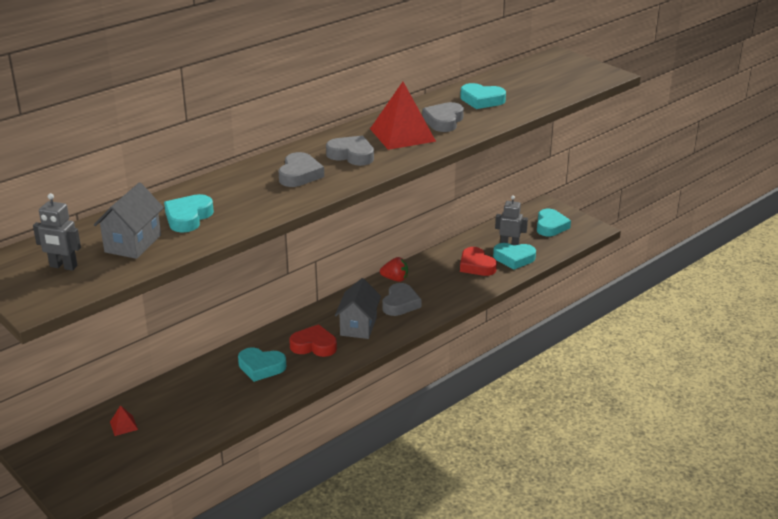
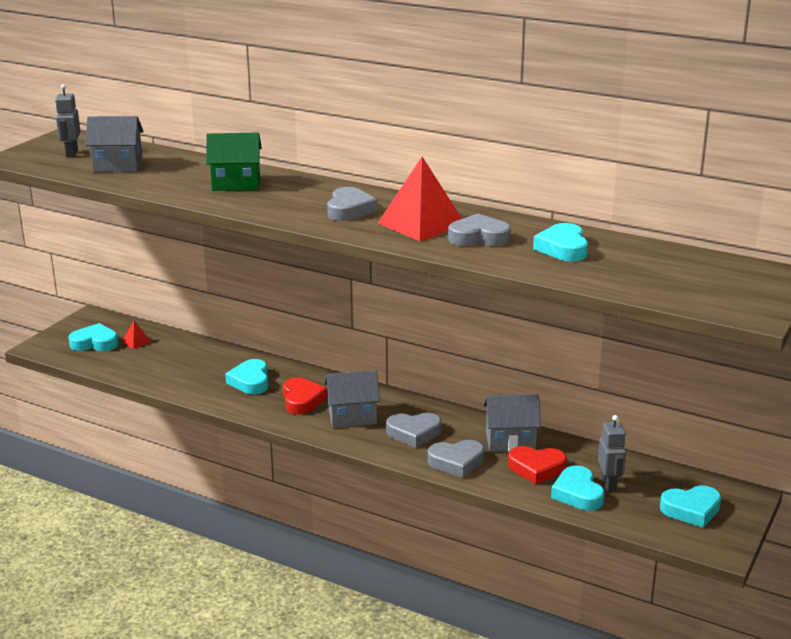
camera: 70 degrees right, 5 degrees down
(188, 217) = (173, 174): turquoise heart -> turquoise heart (95, 343)
(246, 192) = (236, 184): none -> green house
(299, 175) = (287, 197): grey heart -> grey heart (456, 462)
(395, 279) = (462, 420): red strawberry -> none
(436, 267) = (510, 441): none -> grey house
(476, 266) = (536, 468): red heart -> red heart turned 120 degrees counterclockwise

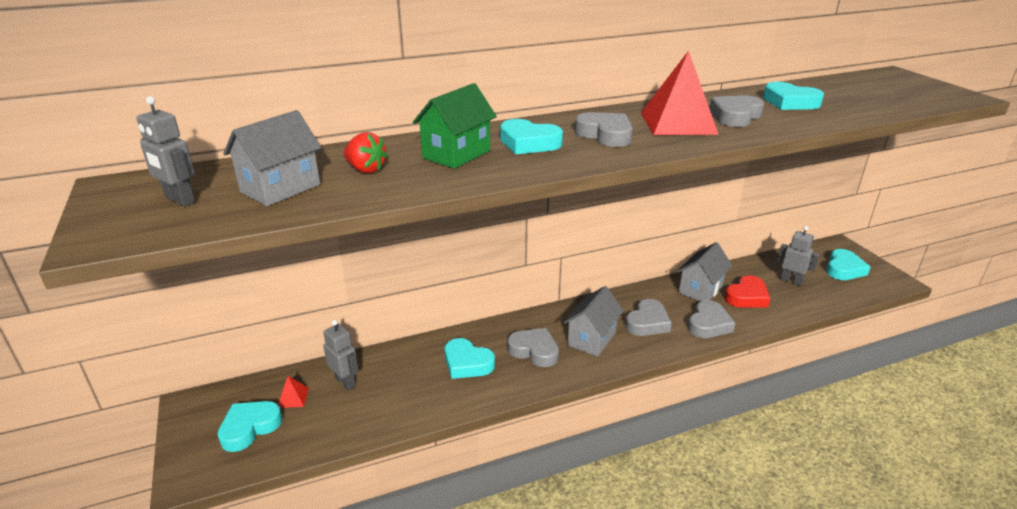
camera: 50 degrees left, 5 degrees up
(172, 350) = (345, 382): none -> grey robot
(174, 173) = (366, 169): none -> red strawberry
(302, 400) = (534, 351): red heart -> grey heart
(578, 493) = (793, 297): turquoise heart -> turquoise heart (528, 143)

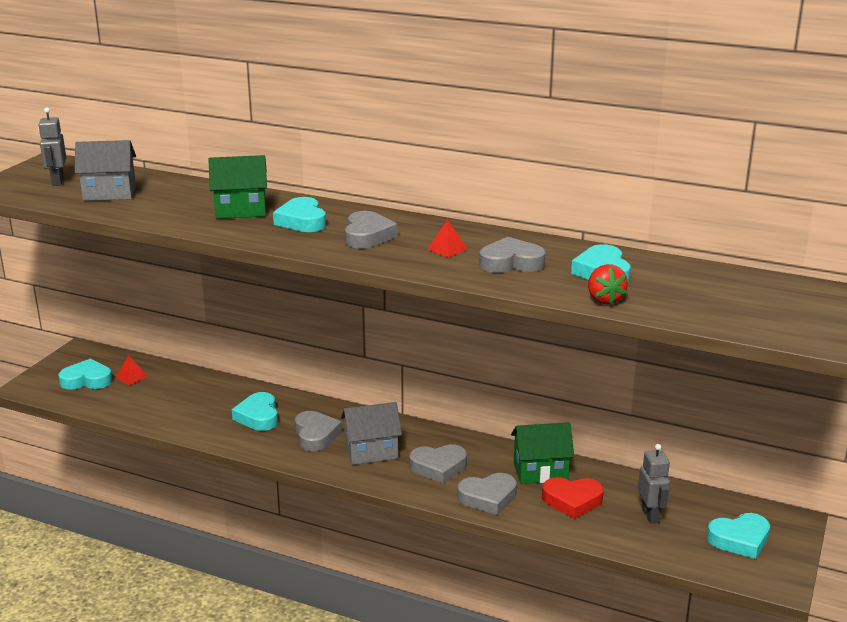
camera: 45 degrees right, 5 degrees down
(345, 382) = (171, 385): grey robot -> none
(366, 169) = (172, 200): red strawberry -> red strawberry (604, 299)
(678, 123) = (447, 249): red pyramid -> red pyramid, size x0.43
(700, 289) = (540, 471): grey house -> green house

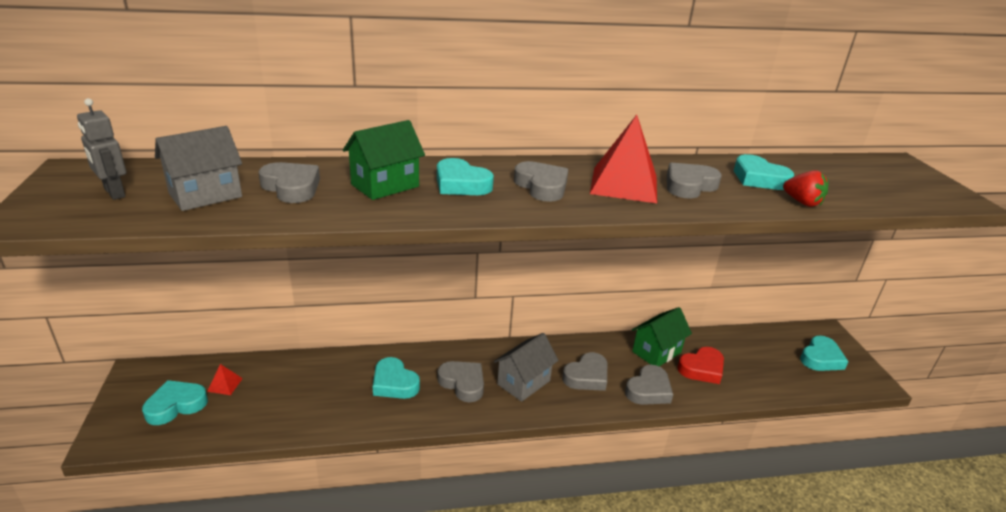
camera: 35 degrees left, 5 degrees up
(172, 199) = (291, 187): none -> grey heart
(447, 249) = (624, 184): red pyramid -> red pyramid, size x2.34
(650, 515) = (757, 360): grey robot -> none

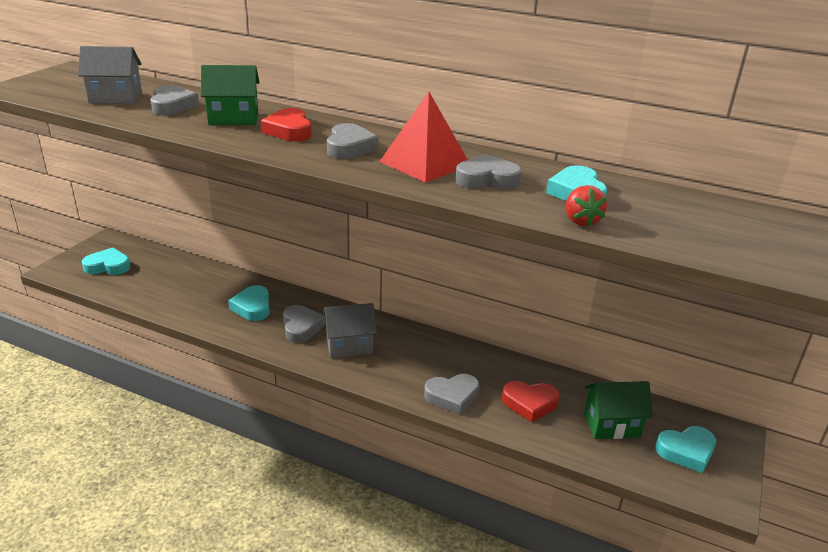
camera: 35 degrees right, 0 degrees up
(114, 193) = (71, 85): grey robot -> none
(225, 384) = (147, 265): red pyramid -> none
(461, 184) = (289, 130): turquoise heart -> red heart
(587, 376) = (409, 363): grey heart -> none
(656, 352) = (501, 372): green house -> green house (611, 425)

